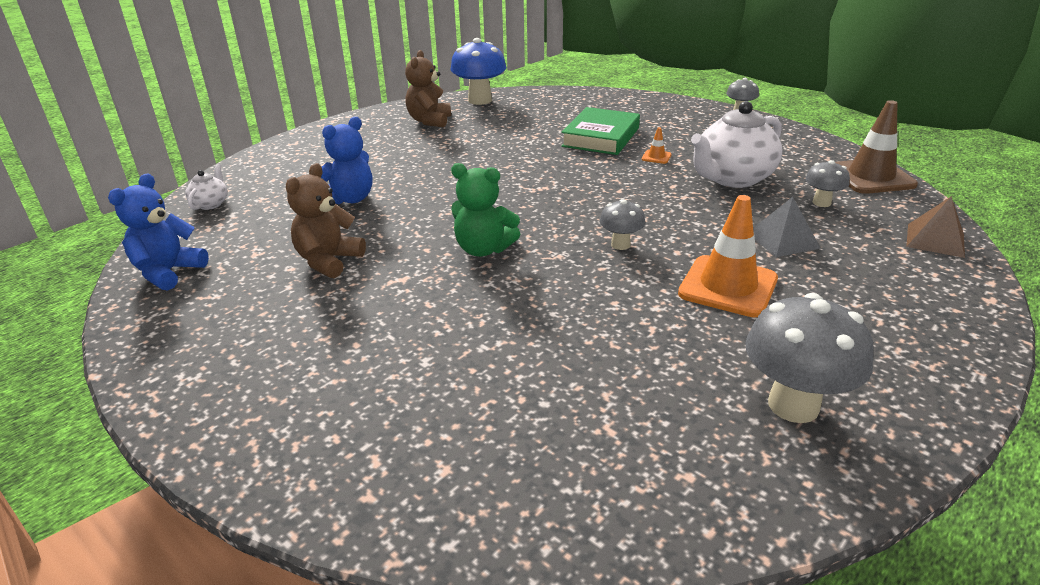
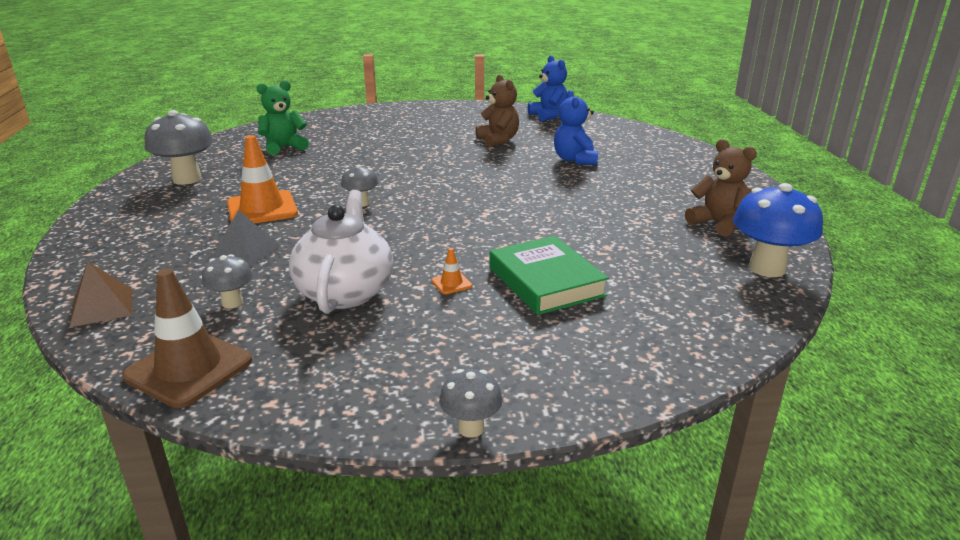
camera: 130 degrees right, 5 degrees down
(210, 204) = (628, 132): white teapot -> none
(483, 249) = (437, 171): green teddy bear -> green teddy bear (283, 147)

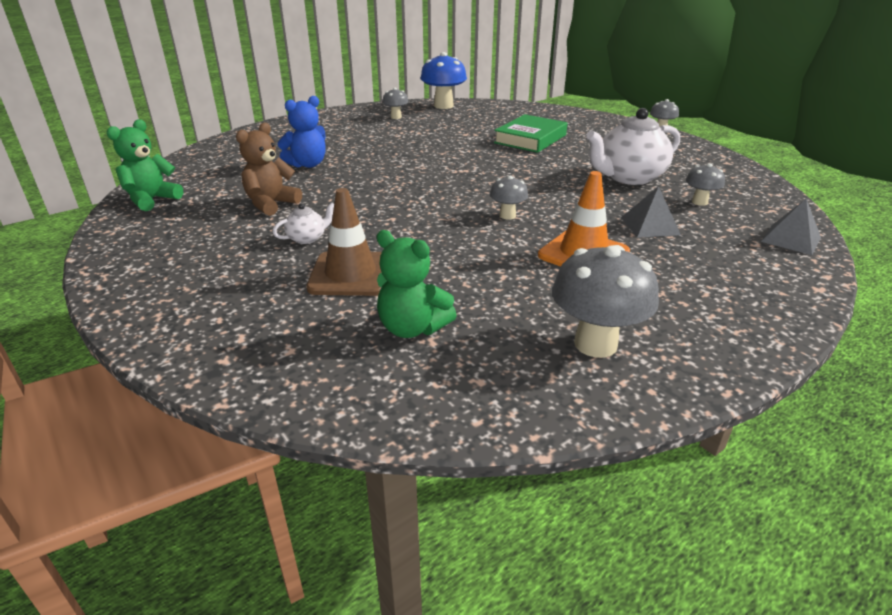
camera: 120 degrees left, 5 degrees up
(102, 307) = (791, 239): brown pyramid -> grey pyramid
(189, 368) = (755, 187): brown traffic cone -> brown traffic cone (350, 274)
(425, 142) = (307, 238): none -> white teapot
(451, 283) = (570, 156): orange traffic cone -> none
(548, 116) = (152, 200): blue teddy bear -> green teddy bear
(718, 223) = (396, 117): brown teddy bear -> grey mushroom

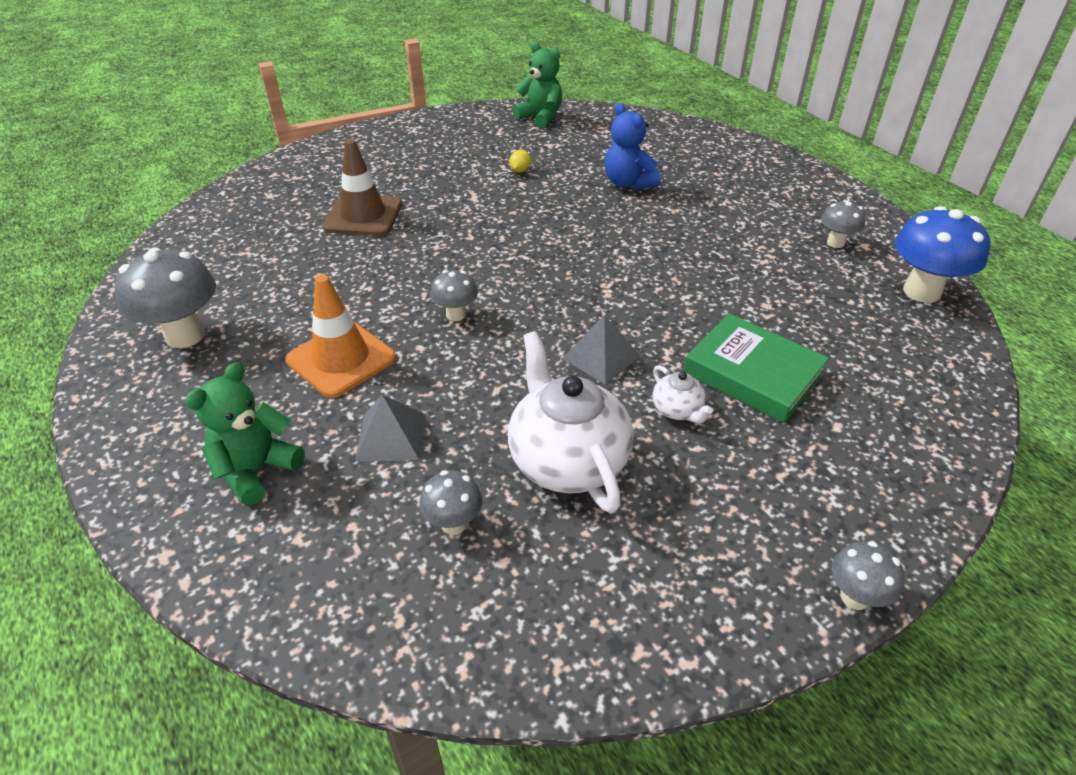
camera: 95 degrees right, 10 degrees up
(271, 204) = (520, 170): brown teddy bear -> yellow lemon
(307, 238) = (439, 193): white teapot -> white teapot (677, 410)
(412, 328) = (266, 244): green teddy bear -> green teddy bear (256, 470)
(791, 239) = (294, 593): grey pyramid -> grey pyramid (600, 356)

